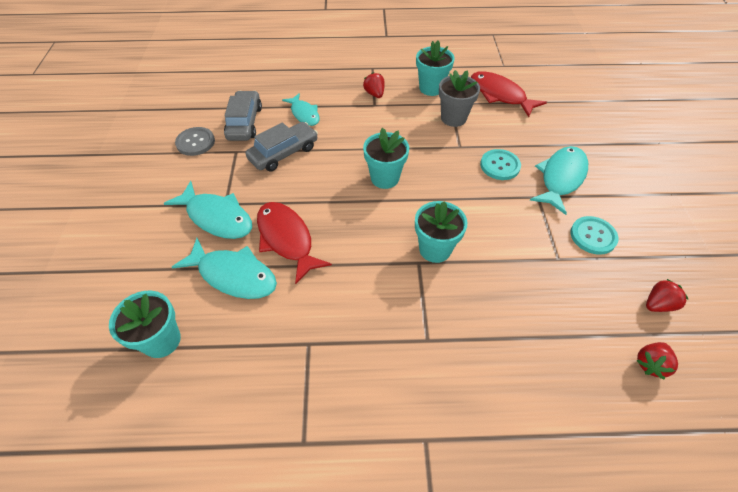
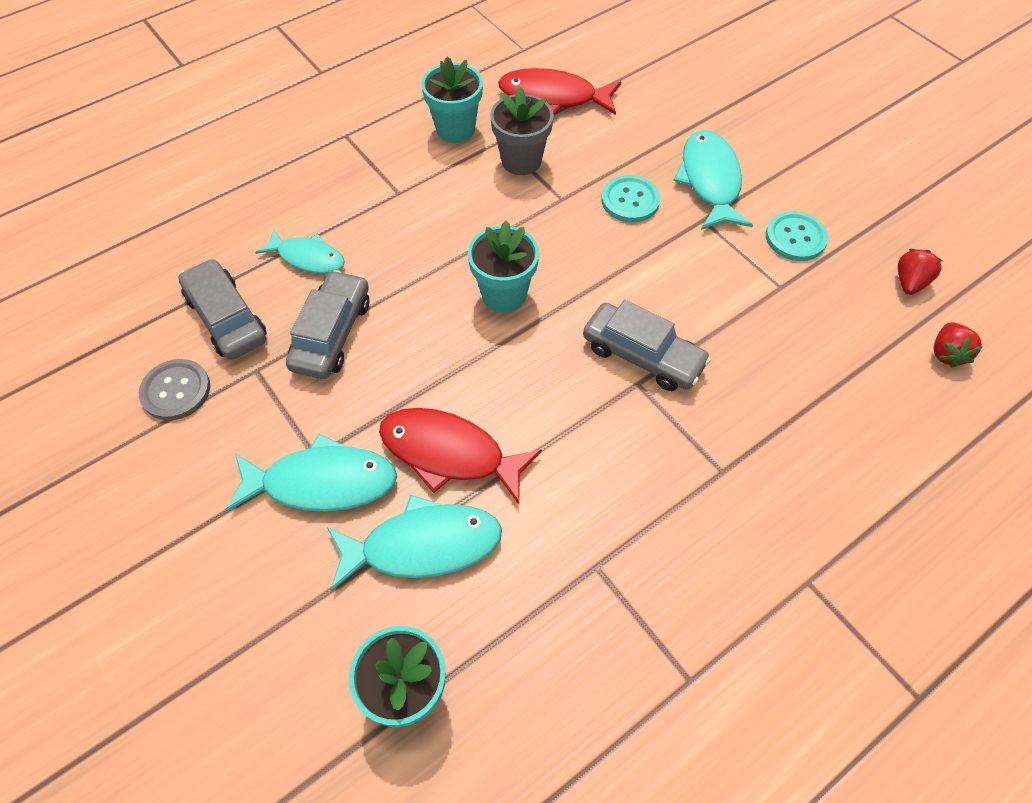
camera: 35 degrees left, 5 degrees up
(374, 94) = (384, 175): red strawberry -> none
(435, 249) = (642, 355): turquoise flower pot -> grey car

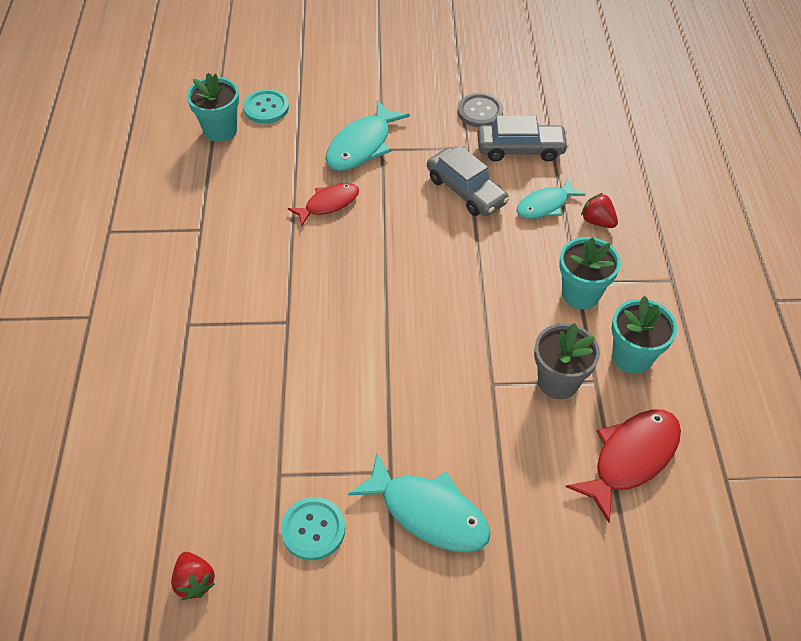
camera: 125 degrees right, 5 degrees down
(423, 545) = (285, 168): turquoise fish -> none
(449, 453) = (328, 204): red fish -> red fish, size x0.65
(504, 294) = (424, 292): turquoise flower pot -> turquoise flower pot (580, 294)
(630, 200) = (453, 431): turquoise button -> turquoise button (266, 108)
(642, 355) = (304, 339): grey car -> none
(946, 353) = (119, 542): red strawberry -> red strawberry (597, 221)

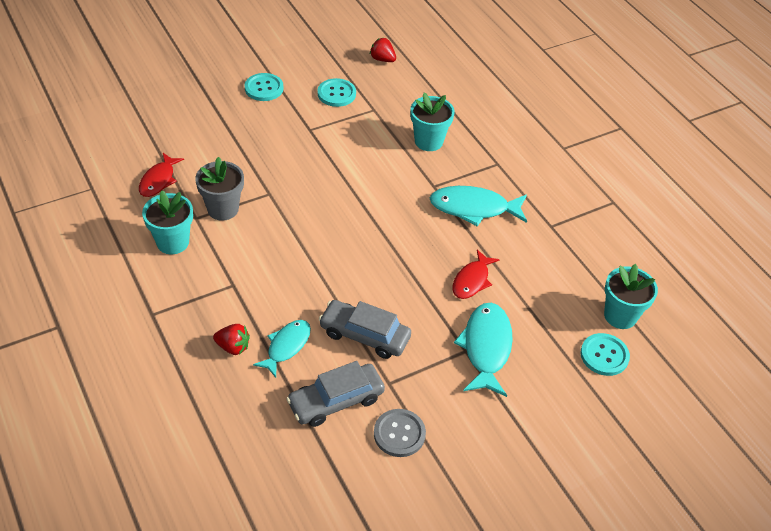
camera: 150 degrees right, 5 degrees down
(419, 588) = (264, 88): none -> turquoise button
(428, 512) = (276, 118): turquoise fish -> turquoise fish (474, 208)
(580, 294) = (227, 276): turquoise flower pot -> turquoise flower pot (428, 141)
(630, 458) = (159, 180): red fish -> red fish, size x0.65

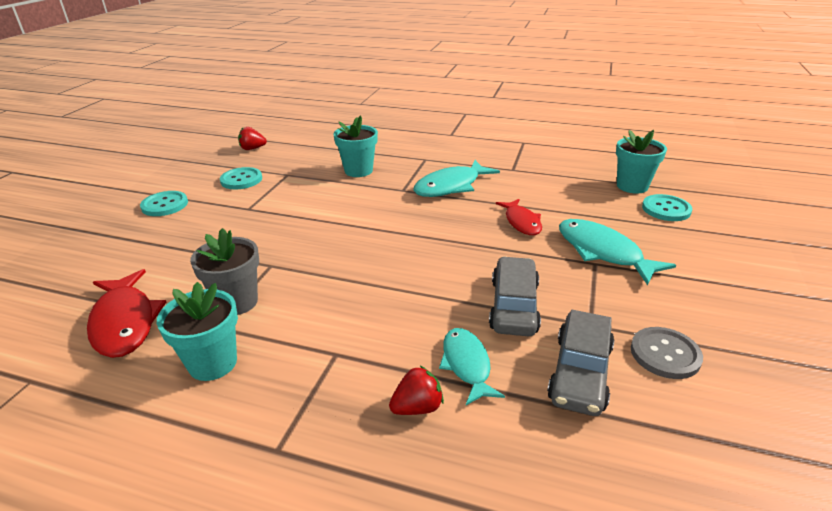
camera: 40 degrees left, 15 degrees down
(159, 180) = (125, 322): red fish -> red fish, size x1.54
(364, 335) = (514, 306): grey car -> grey car turned 120 degrees clockwise

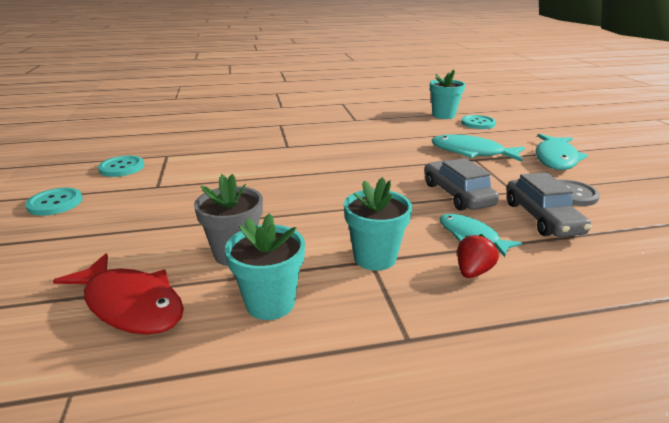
camera: 30 degrees left, 5 degrees down
(252, 149) = (104, 144): red strawberry -> none
(358, 171) = (232, 141): turquoise flower pot -> turquoise flower pot (375, 257)
(451, 186) = (322, 137): turquoise fish -> turquoise fish (555, 158)
(521, 222) = (400, 148): red fish -> none

